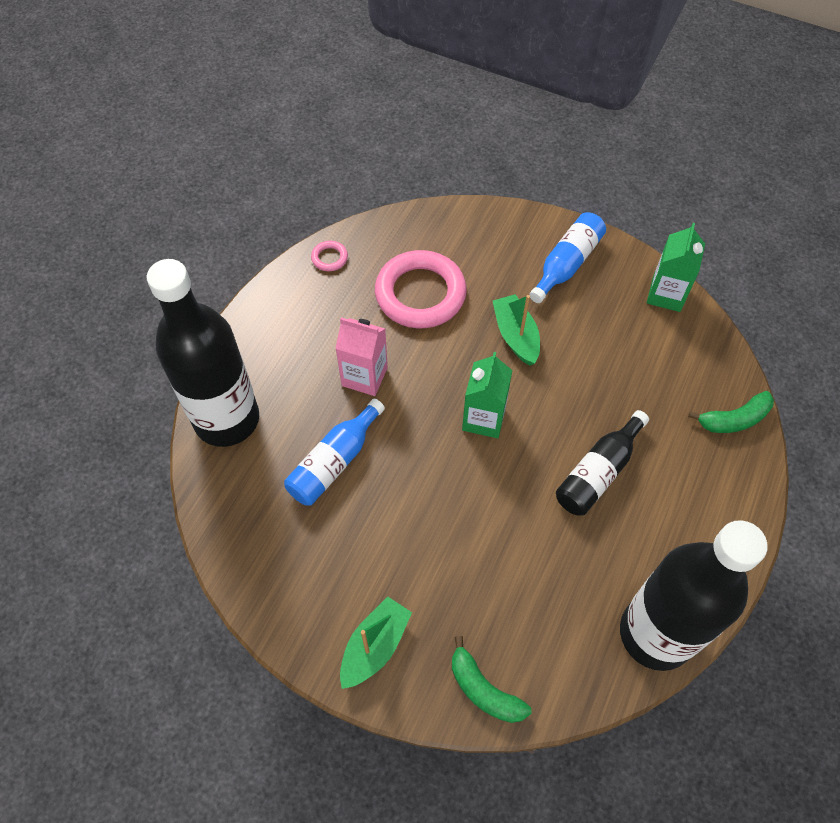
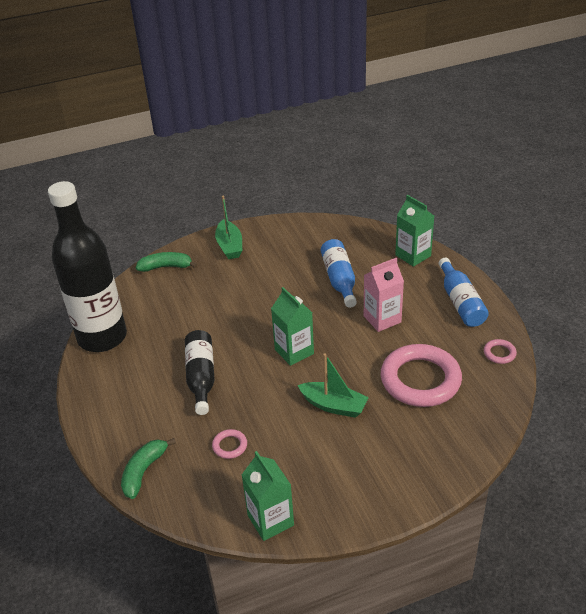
camera: 135 degrees right, 20 degrees down
(227, 419) = (413, 255): black bottle -> green carton
(566, 264) = (363, 479): blue bottle -> blue bottle (460, 302)
(639, 378) = (230, 446): none -> pink ring

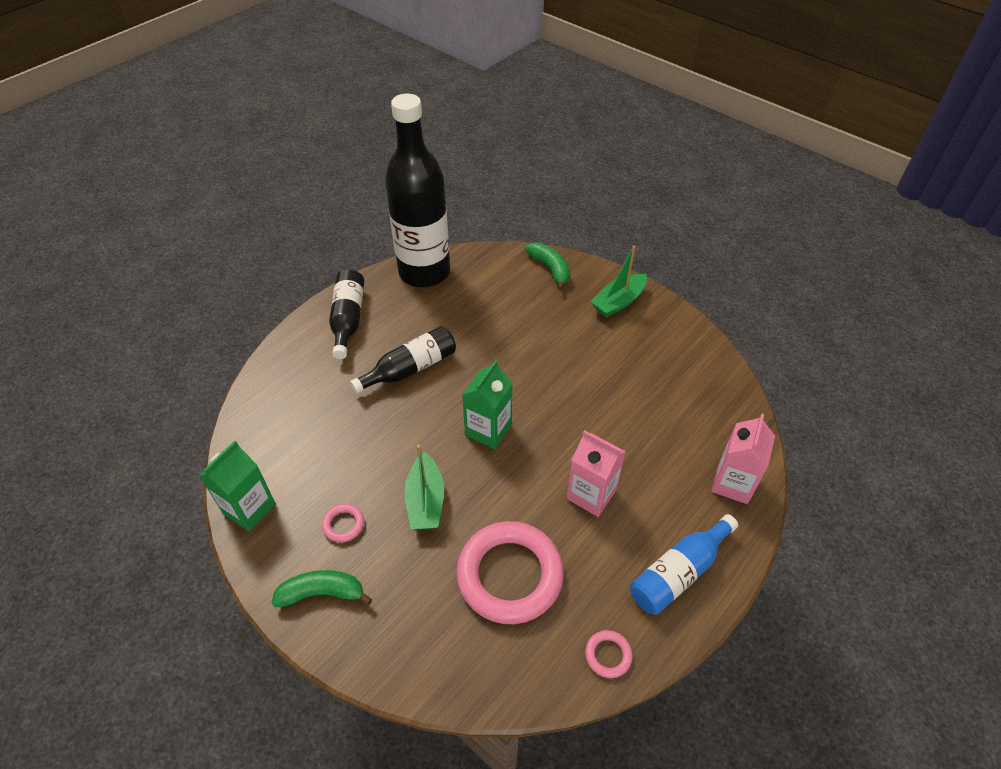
camera: 60 degrees right, 10 degrees up
(113, 401) = (348, 319): none -> black bottle
(144, 471) = (274, 382): green banana -> green banana (322, 593)
(230, 446) = (330, 433): pink ring -> pink ring (343, 524)
(339, 280) = (632, 424): blue bottle -> none
(413, 255) = (732, 483): green carton -> pink carton

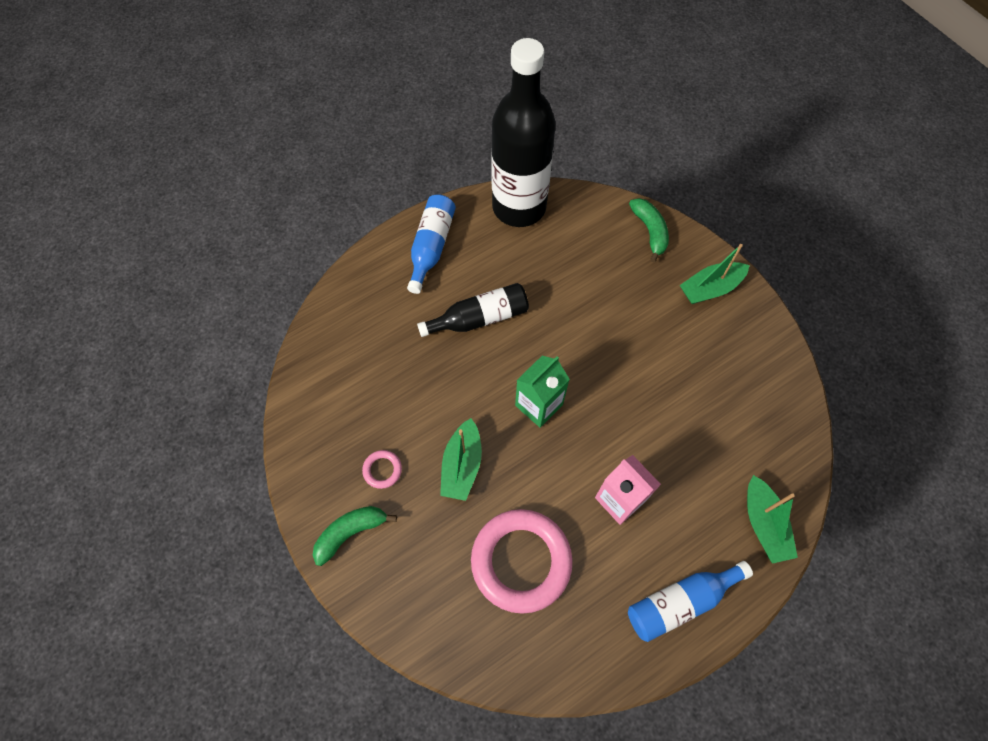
camera: 15 degrees right, 15 degrees up
(249, 508) = (302, 432): green carton -> none
(322, 593) = (350, 533): green banana -> green banana turned 45 degrees counterclockwise
(348, 319) = (431, 247): black bottle -> blue bottle
(608, 655) = (590, 663): pink ring -> none
(732, 483) = (763, 524): pink carton -> green boat

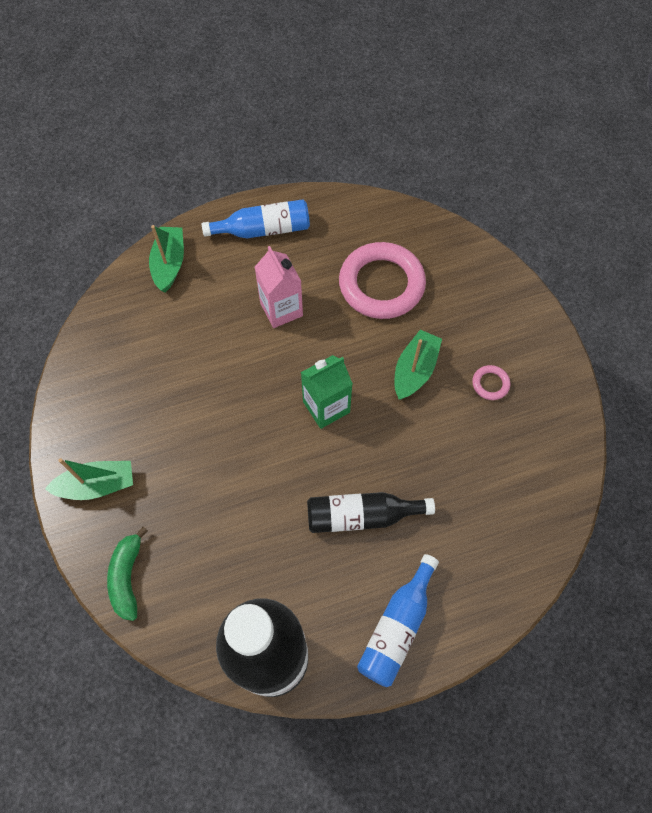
camera: 165 degrees left, 0 degrees up
(350, 533) = (525, 339): green banana -> none

